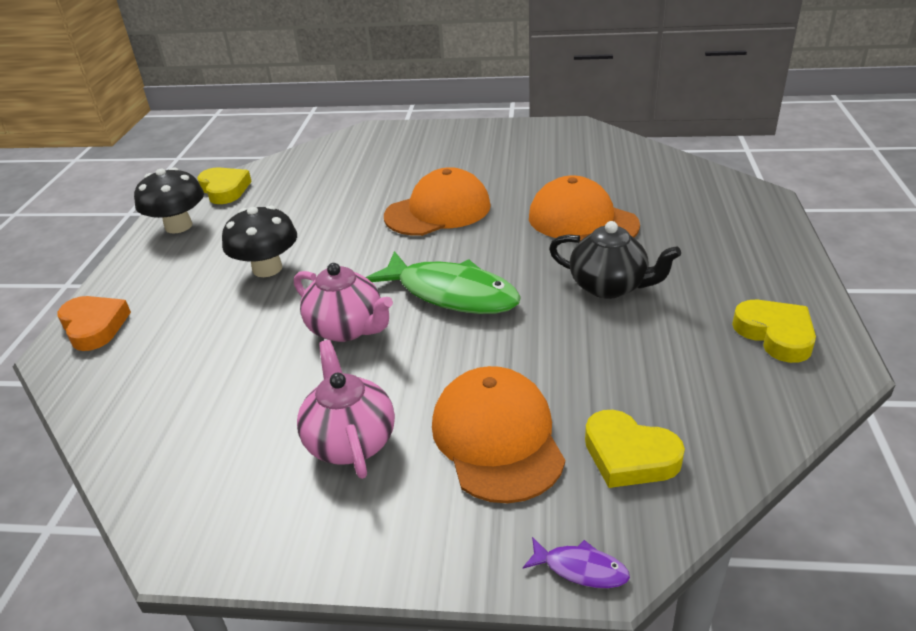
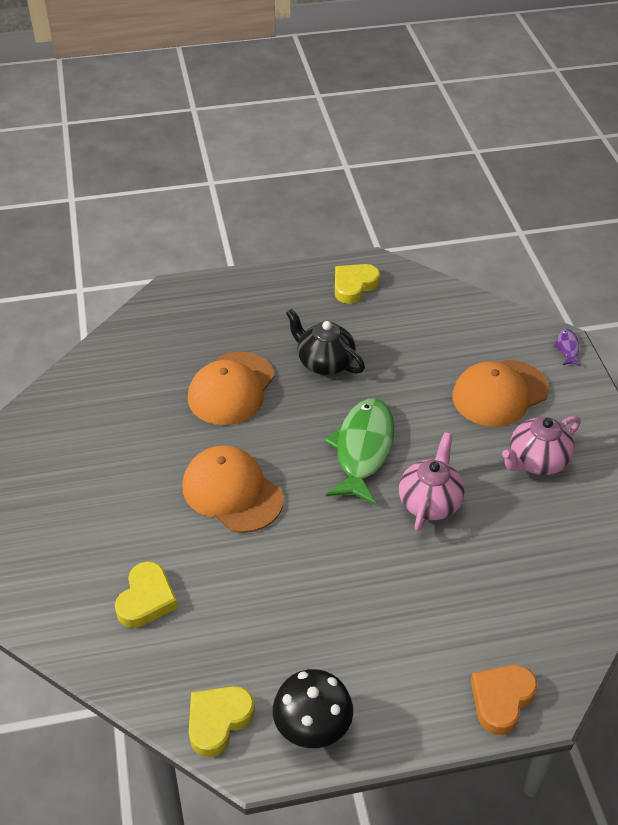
camera: 110 degrees left, 10 degrees up
(267, 268) = (367, 596): black mushroom -> none
(609, 286) = (324, 362): black teapot -> black teapot turned 60 degrees counterclockwise
(629, 455) = (486, 338): yellow heart -> yellow heart (146, 599)

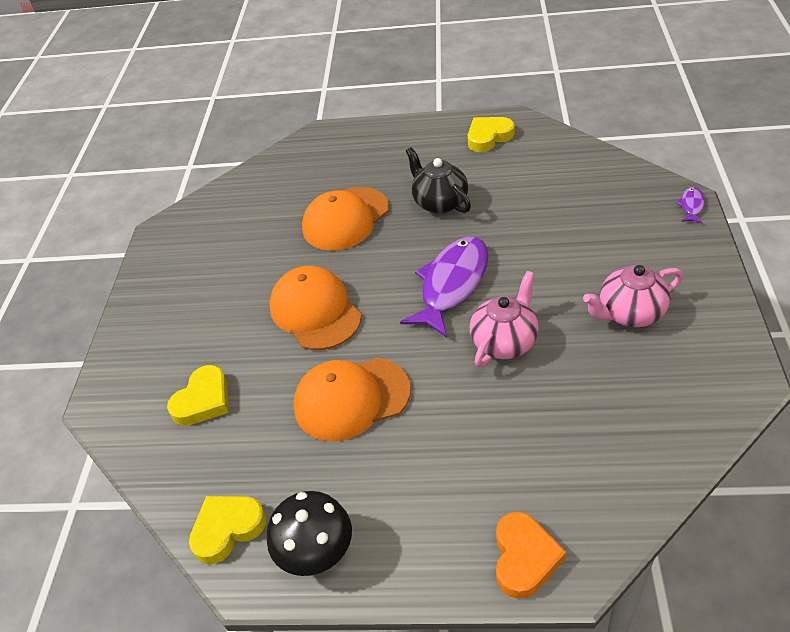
camera: 20 degrees right, 0 degrees up
(363, 450) = (452, 284): green fish -> purple fish
(499, 393) = (607, 244): orange cap -> orange cap (351, 399)
(501, 699) = (524, 558): orange heart -> orange heart turned 135 degrees clockwise

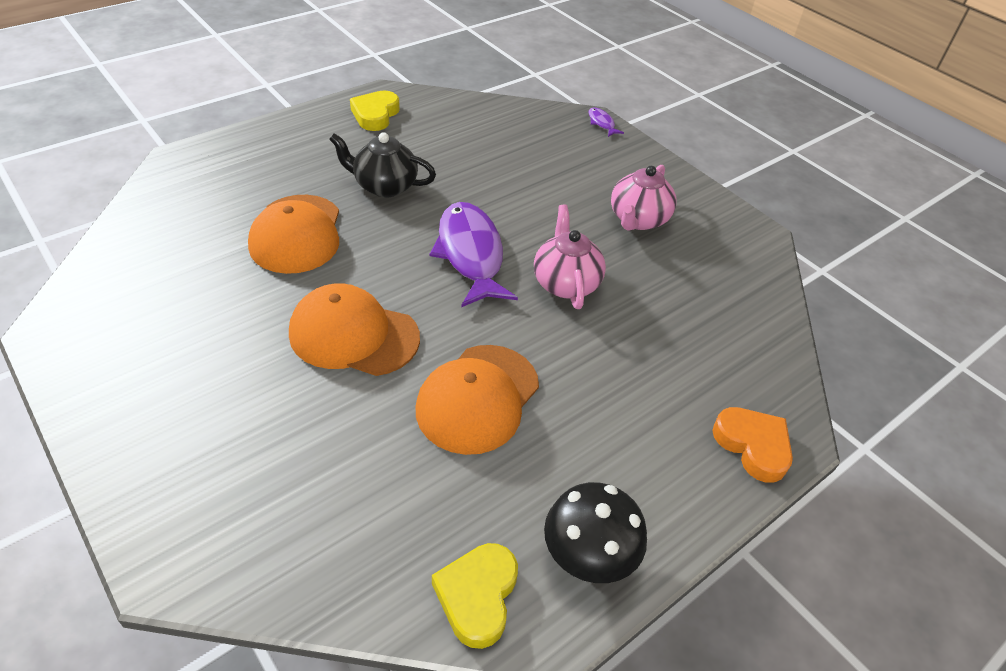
camera: 50 degrees left, 0 degrees up
(203, 400) = (311, 486): yellow heart -> none

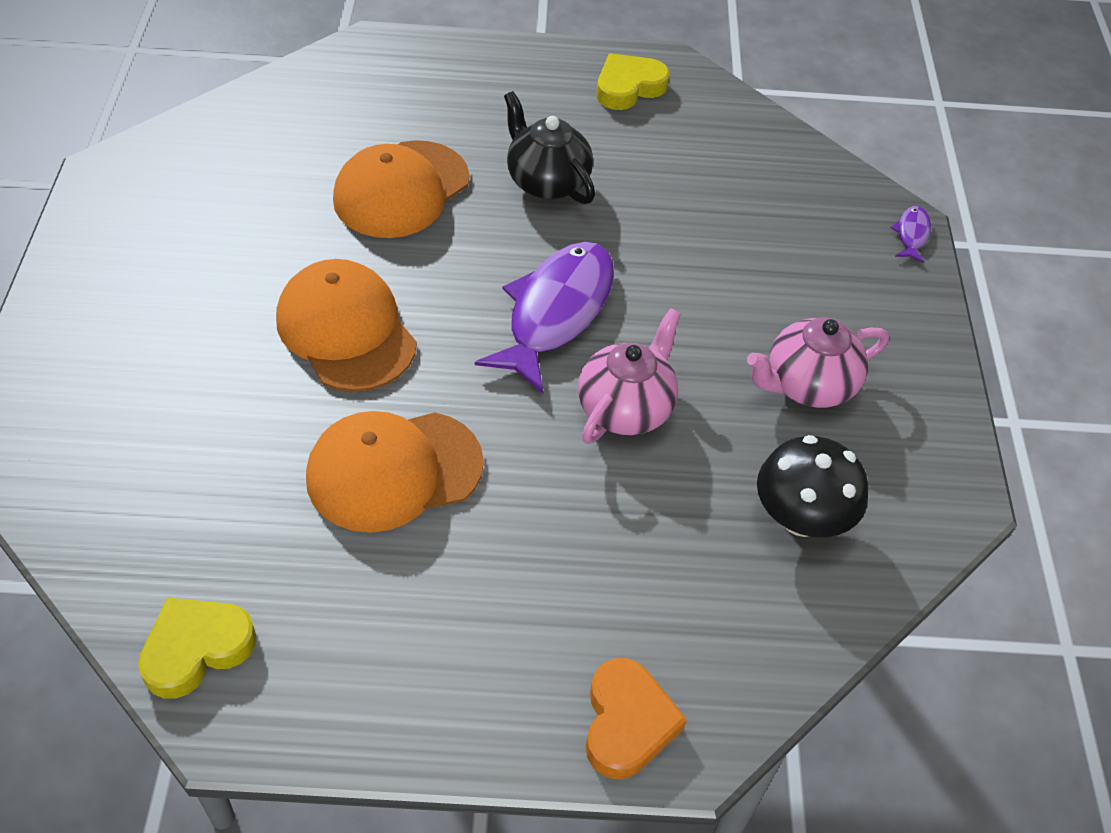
camera: 40 degrees right, 5 degrees up
(588, 555) = (329, 693): black mushroom -> black mushroom (801, 518)

